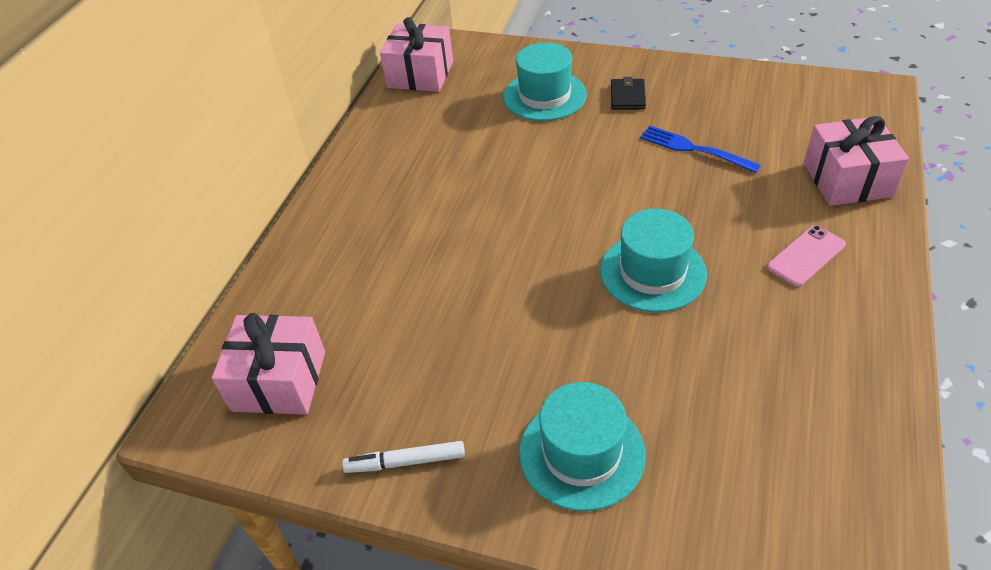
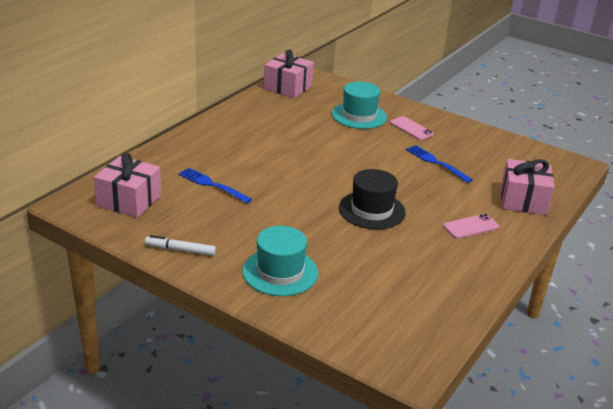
camera: 10 degrees right, 15 degrees down
(395, 302) = (212, 185): none -> blue fork
(627, 97) = (411, 128): black wallet -> pink phone
(652, 272) = (371, 210): turquoise hat -> black hat

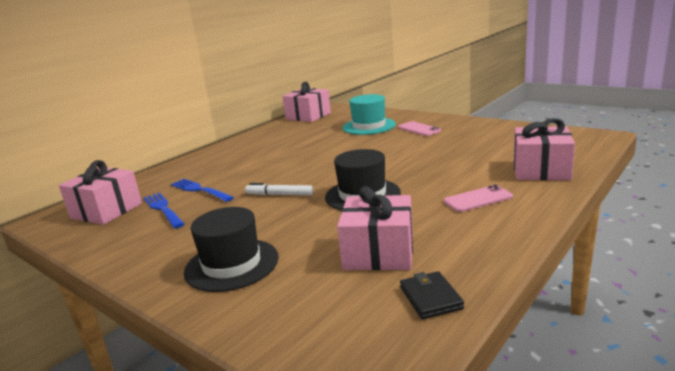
camera: 10 degrees right, 10 degrees down
(180, 250) = (128, 251): white marker -> white marker (279, 194)
(280, 272) = (232, 264): turquoise hat -> black hat
(397, 272) = (379, 252): none -> pink gift
(436, 163) = (441, 150): blue fork -> blue fork (163, 209)
(440, 313) = (430, 298): none -> black wallet

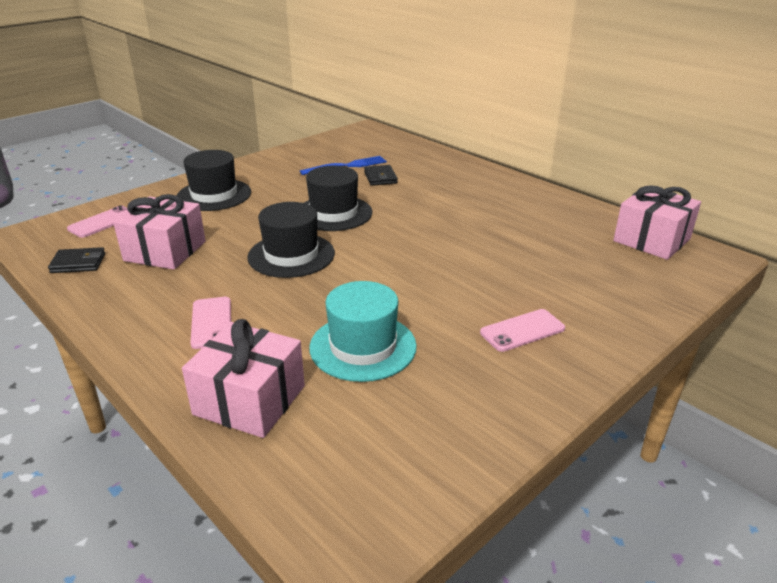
camera: 95 degrees right, 10 degrees up
(106, 211) = (364, 146): pink gift -> none
(200, 190) = (380, 178): blue fork -> black wallet
(279, 194) = (333, 213): white marker -> black hat
(319, 323) = (103, 222): none -> pink phone
(369, 126) = (564, 286): turquoise hat -> turquoise hat (363, 347)

